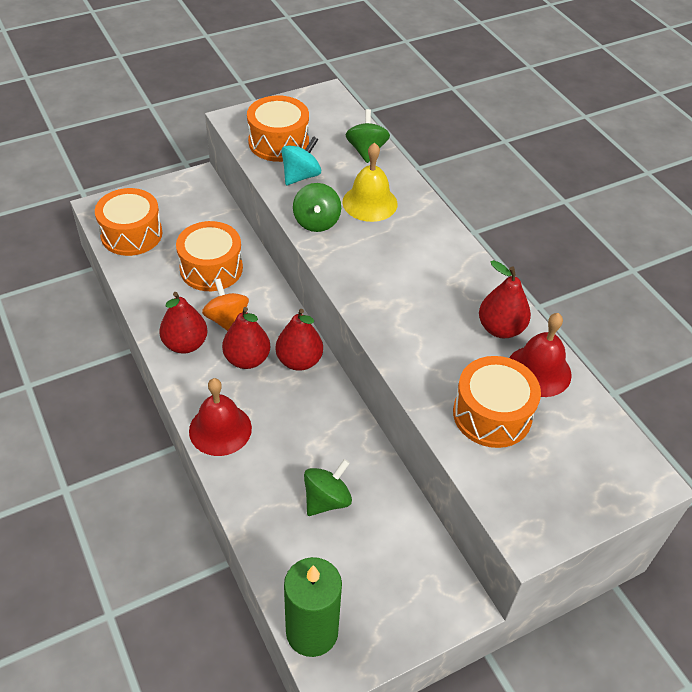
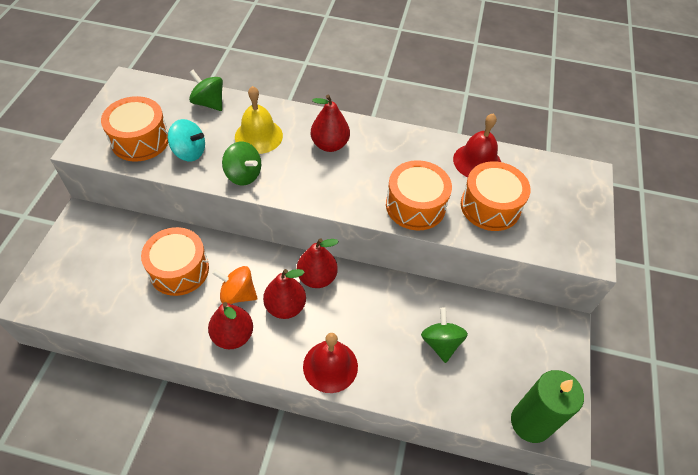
camera: 50 degrees left, 5 degrees up
(131, 234) = (84, 297): orange drum -> orange drum (415, 206)
(301, 176) = (189, 152): turquoise spinning top -> turquoise spinning top turned 120 degrees clockwise
(500, 328) = (430, 154): red pear -> red pear (330, 145)

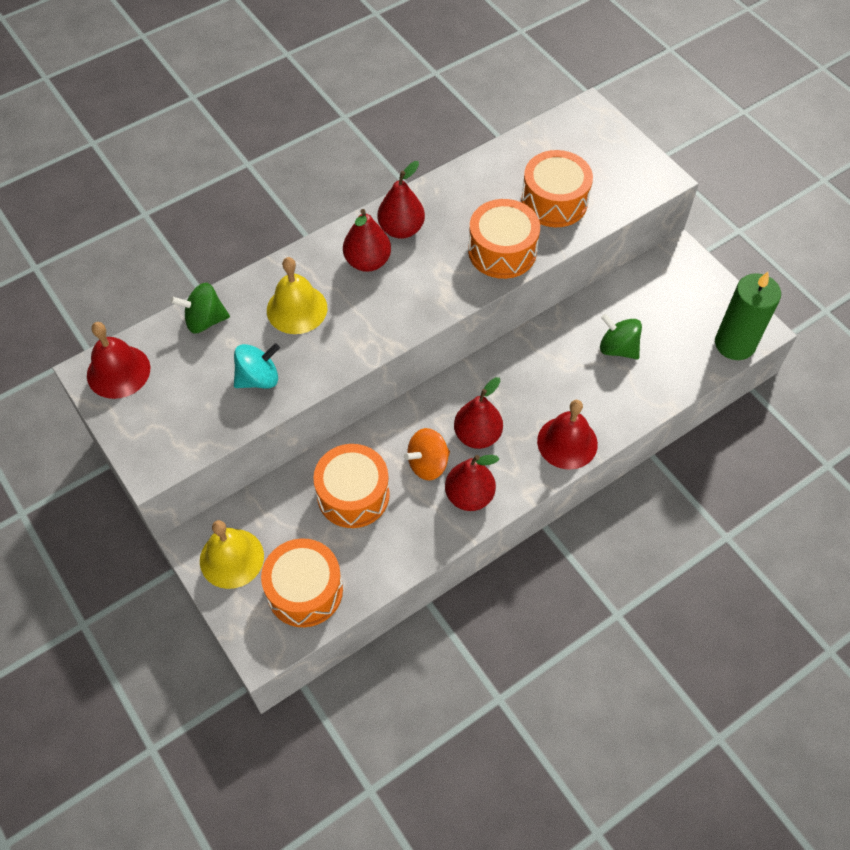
camera: 45 degrees left, 5 degrees up
(84, 240) = (231, 558): none -> yellow bell
(140, 140) = (196, 410): orange drum -> orange drum (305, 590)
(243, 175) = (335, 353): green spinning top -> none
(317, 277) = (469, 390): red pear -> red pear (401, 229)
(477, 161) = (499, 172): red bell -> red bell (118, 371)

